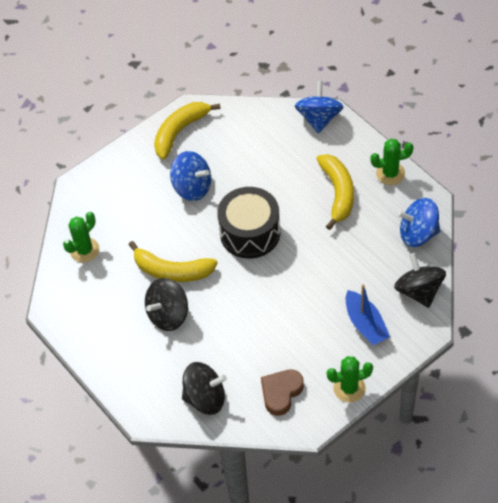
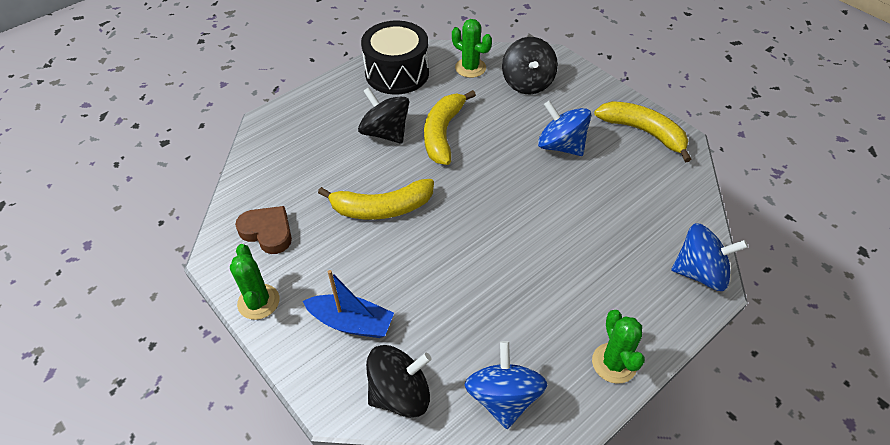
camera: 85 degrees right, 5 degrees down
(192, 187) = (561, 146): blue spinning top -> blue spinning top turned 105 degrees clockwise
(205, 398) = (276, 166): black spinning top -> black spinning top (527, 83)
(250, 233) = (497, 200): black drum -> black drum (397, 73)
(337, 193) = (568, 294): yellow banana -> yellow banana (381, 208)
(365, 324) = (351, 323): blue boat -> blue boat turned 135 degrees counterclockwise

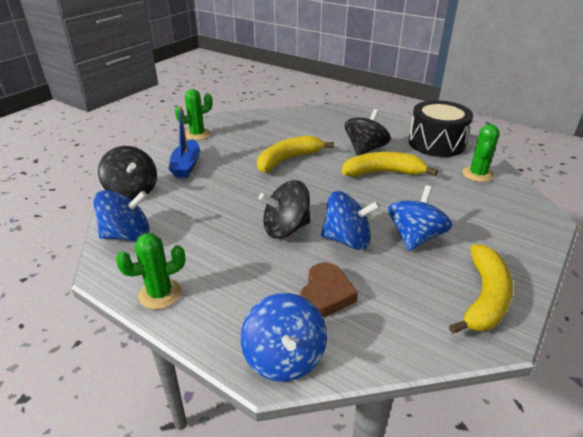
camera: 75 degrees right, 15 degrees down
(267, 232) = (251, 127): brown heart -> brown heart (325, 294)
(381, 208) = (289, 160): yellow banana -> yellow banana turned 75 degrees clockwise
(527, 83) = (488, 207): black spinning top -> black spinning top (286, 228)
(555, 194) = (347, 240): none -> blue spinning top

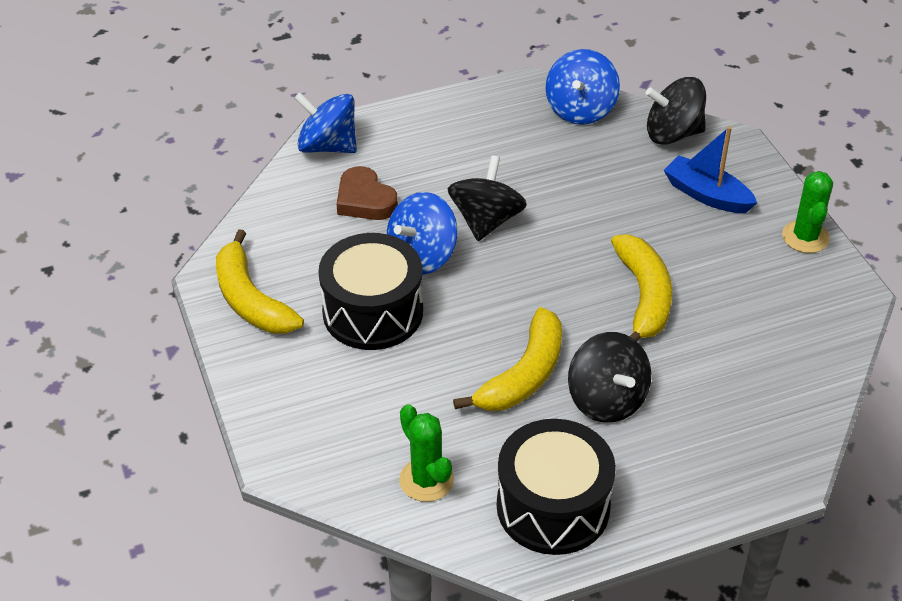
camera: 125 degrees right, 10 degrees up
(160, 294) = (467, 107): green cactus -> none
(415, 237) = (373, 312): blue spinning top -> black drum

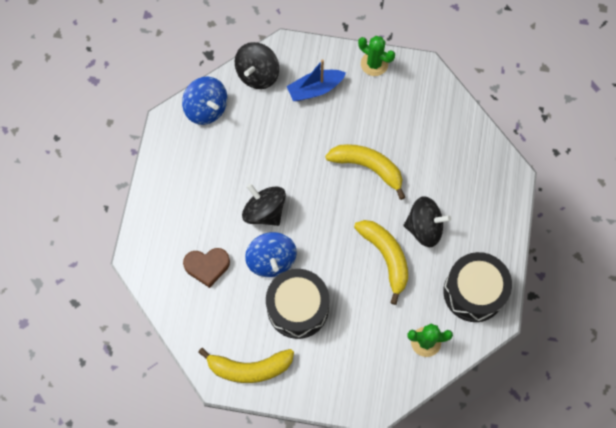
camera: 60 degrees left, 25 degrees up
(328, 146) = (147, 263): blue spinning top -> none

